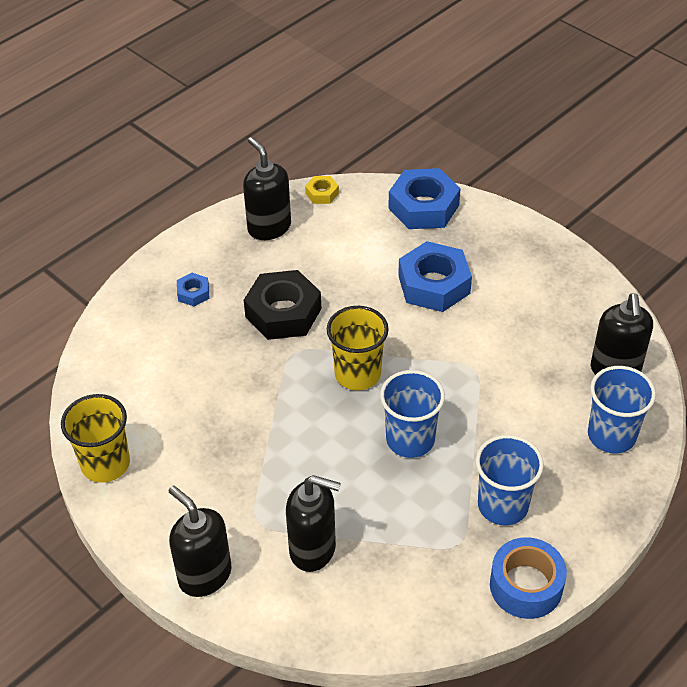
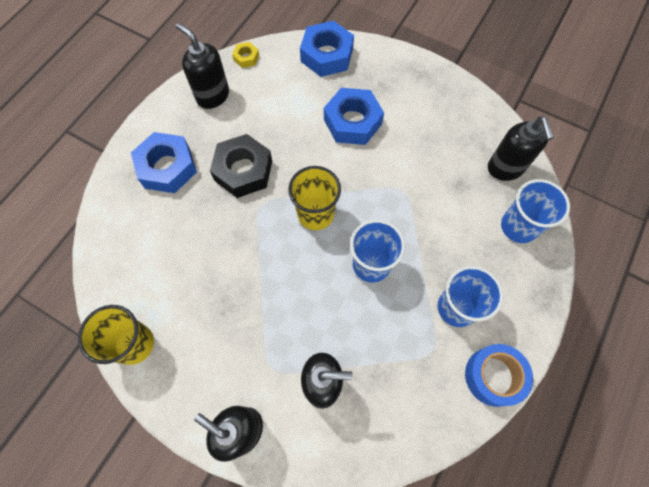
camera: 15 degrees left, 20 degrees up
(193, 293) = (167, 167): blue nut -> blue nut, size x2.11

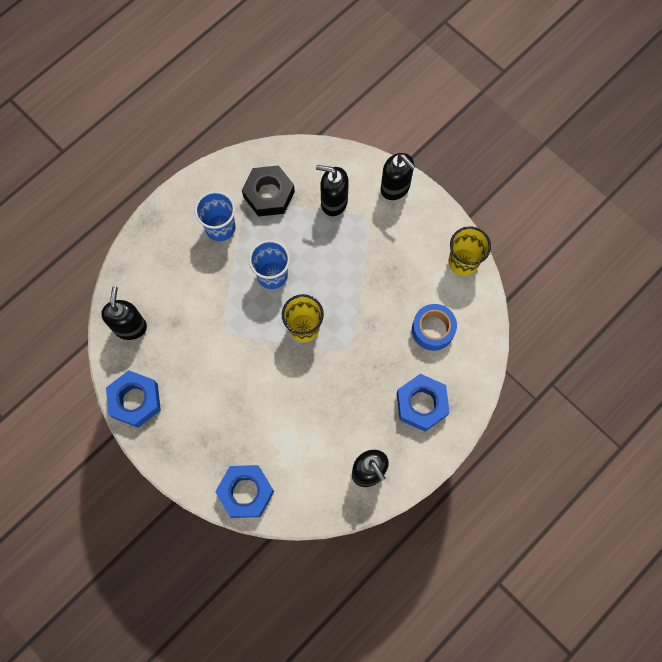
camera: 165 degrees left, 5 degrees up
(243, 170) = (355, 383): black nut -> black nut (269, 194)
(246, 58) = (327, 511): yellow nut -> none
(352, 122) = (245, 408): blue nut -> blue nut (135, 400)
(493, 376) = (214, 178): blue tape -> blue tape (433, 330)
(518, 226) = (144, 275): blue cup -> none

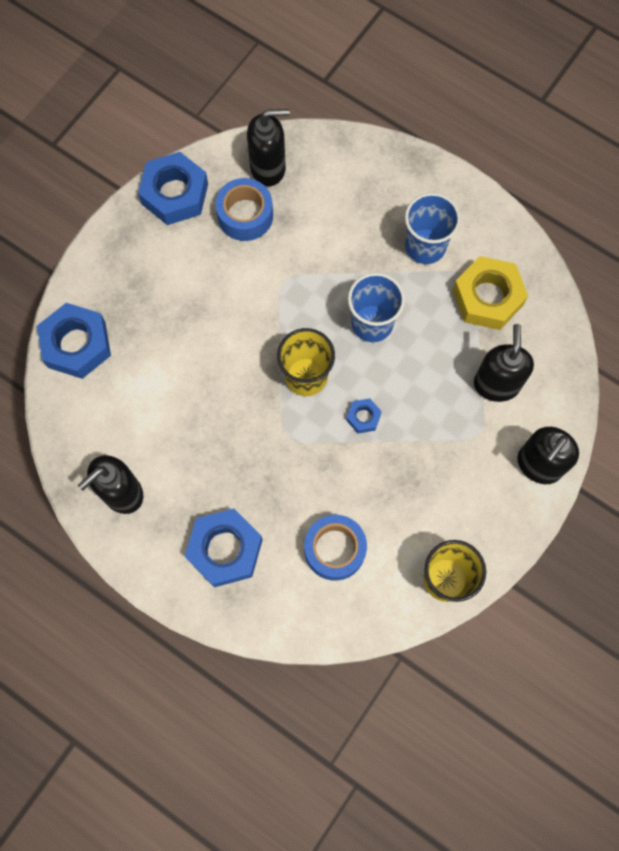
camera: 80 degrees right, 0 degrees up
(166, 350) = (245, 215): none -> blue tape
(269, 194) = (487, 297): black nut -> yellow nut
(341, 294) = (363, 417): none -> blue nut

